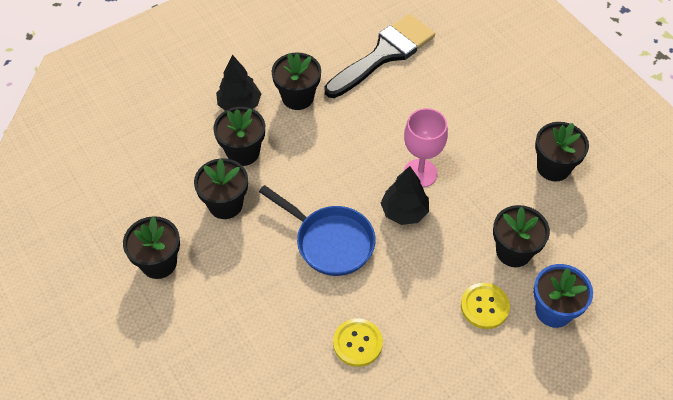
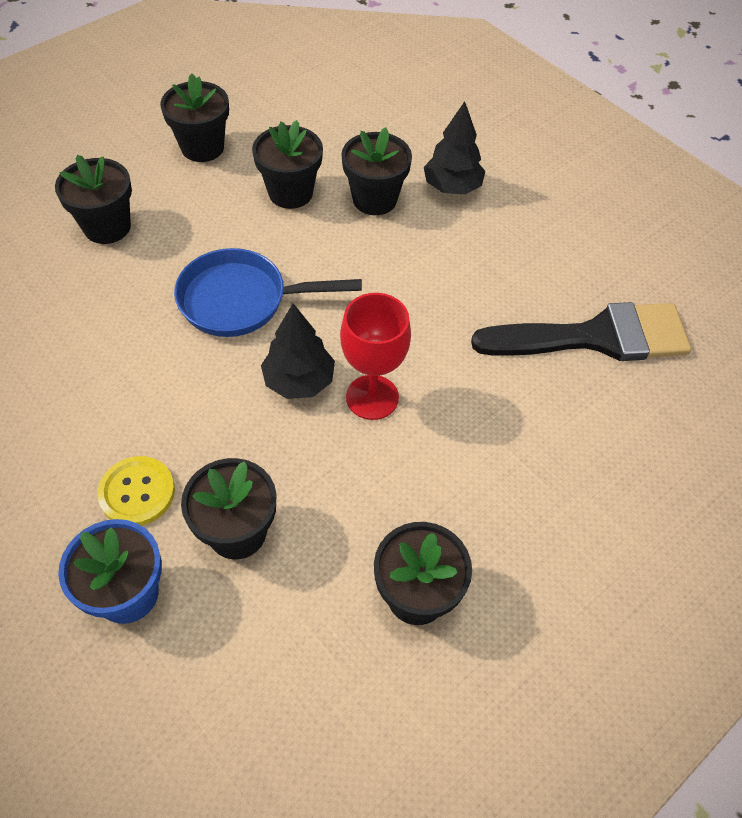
camera: 80 degrees right, 0 degrees up
(297, 97) = (481, 244): black flower pot -> black flower pot (107, 227)
(330, 241) = (241, 300): blue pan -> blue pan turned 60 degrees clockwise
(357, 343) = (85, 342): yellow button -> none
(384, 54) = (596, 337): black brush -> black brush turned 45 degrees counterclockwise
(420, 173) = (372, 397): pink goblet -> red goblet

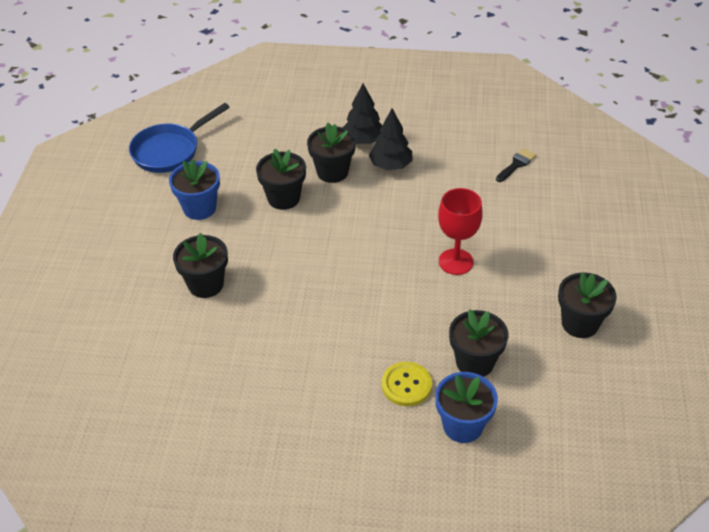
camera: 40 degrees left, 10 degrees down
(202, 147) = (199, 208): black flower pot -> blue flower pot
(241, 300) = (333, 266): blue pan -> blue pan (170, 151)
(299, 381) = (413, 280): black tree -> black tree (391, 165)
(596, 337) = (516, 164): black brush -> black brush, size x0.41

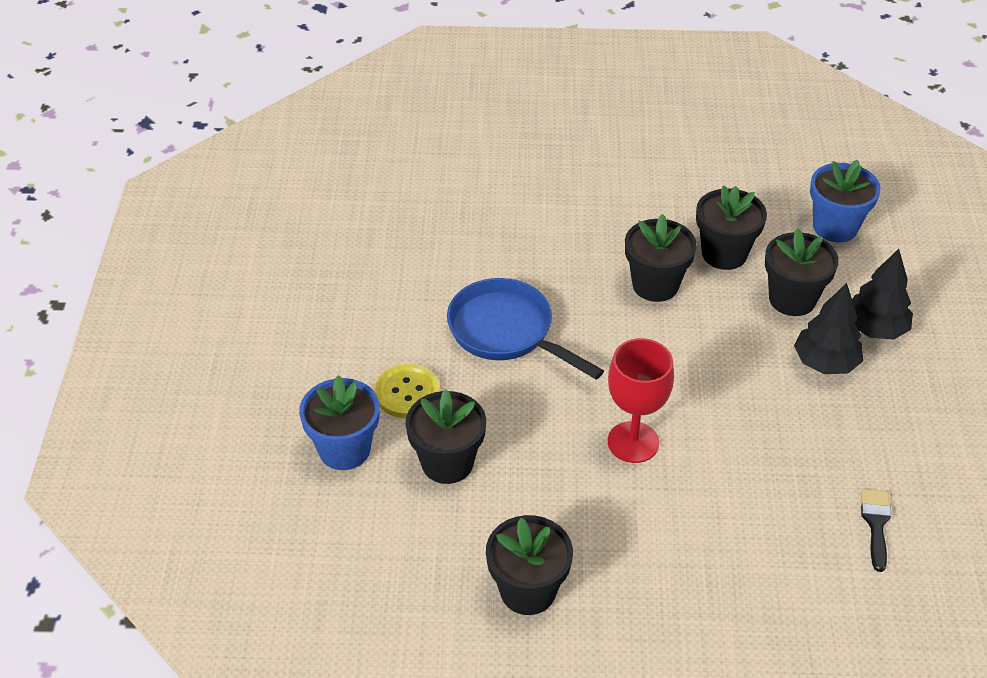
camera: 85 degrees right, 0 degrees up
(170, 151) = (790, 139): blue pan -> blue pan (507, 332)
(199, 208) = (686, 179): blue flower pot -> blue flower pot (835, 227)
(206, 284) = (555, 200): black flower pot -> black flower pot (655, 285)
(516, 164) = (876, 523): black brush -> black brush turned 120 degrees counterclockwise

